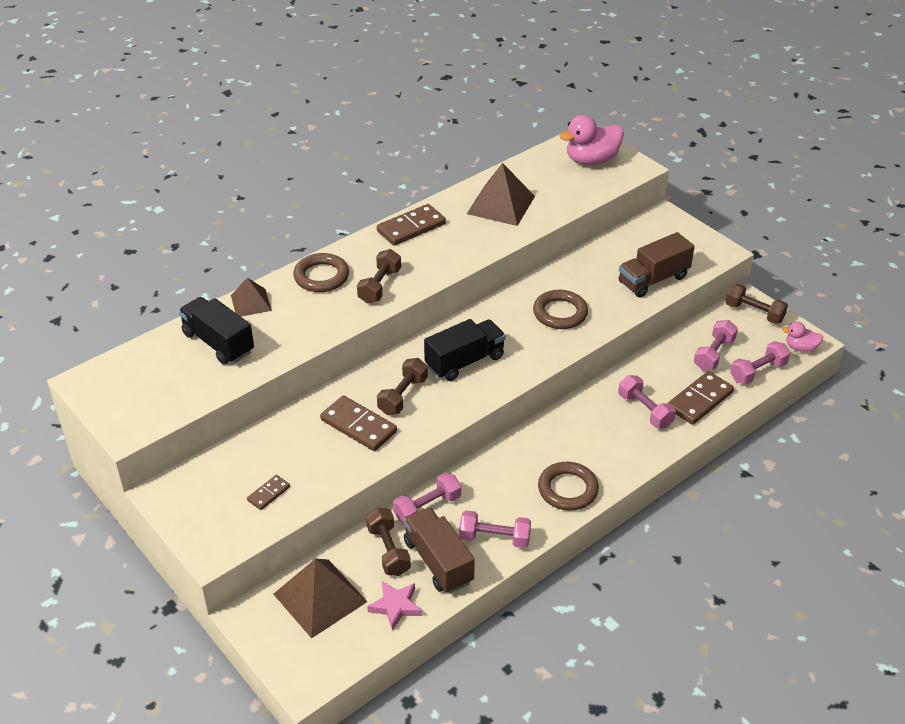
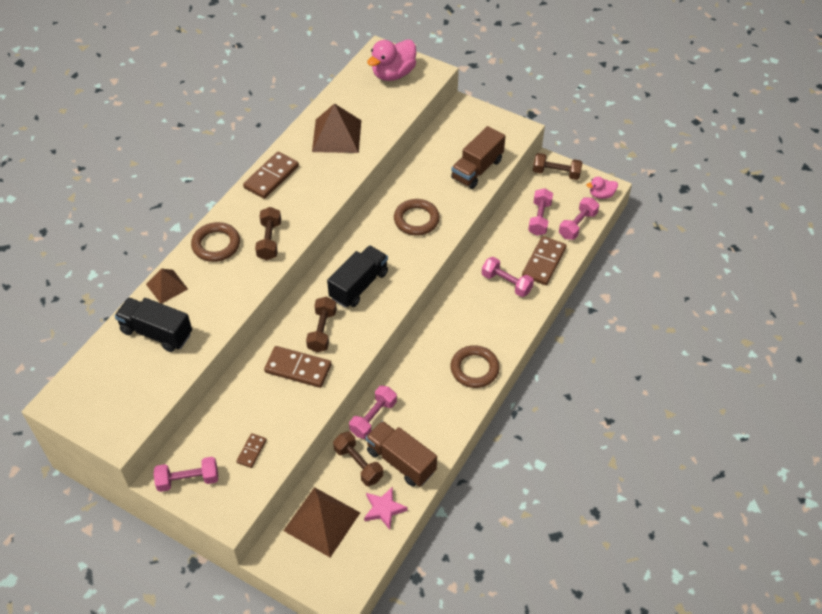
camera: 20 degrees left, 10 degrees up
(494, 538) = (435, 428): pink dumbbell -> pink dumbbell (188, 480)

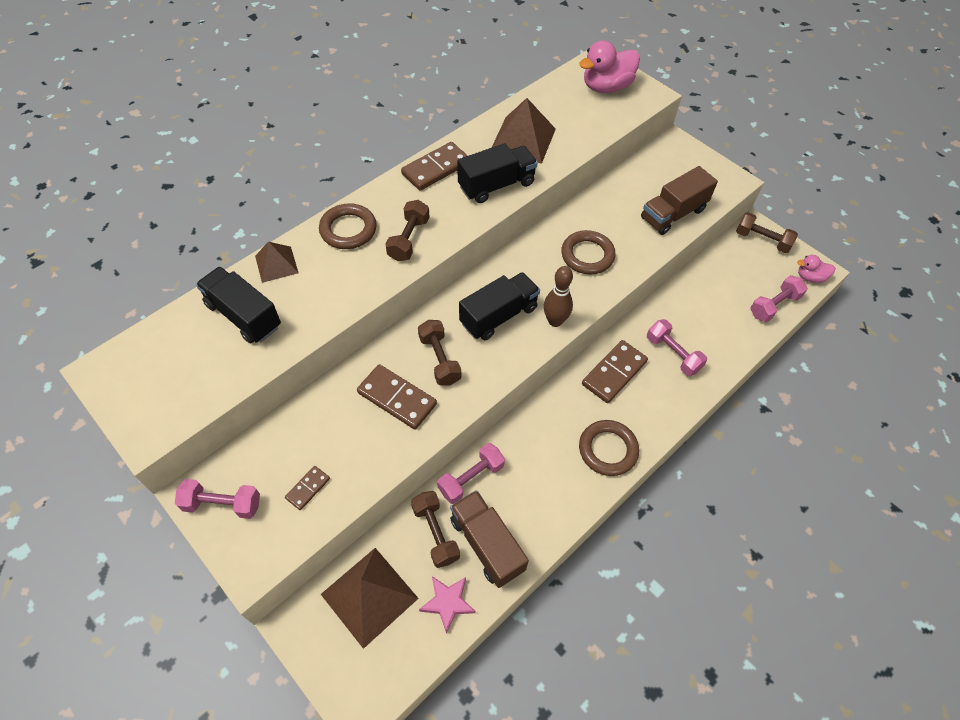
camera: 15 degrees right, 5 degrees up
(322, 331) = (439, 359): brown dumbbell -> brown dumbbell turned 45 degrees counterclockwise
(327, 179) = (496, 185): none -> black truck
(405, 278) = (555, 321): none -> brown bowling pin
(539, 218) = (730, 287): pink dumbbell -> none
(543, 262) = (723, 340): brown domino -> brown domino (614, 373)

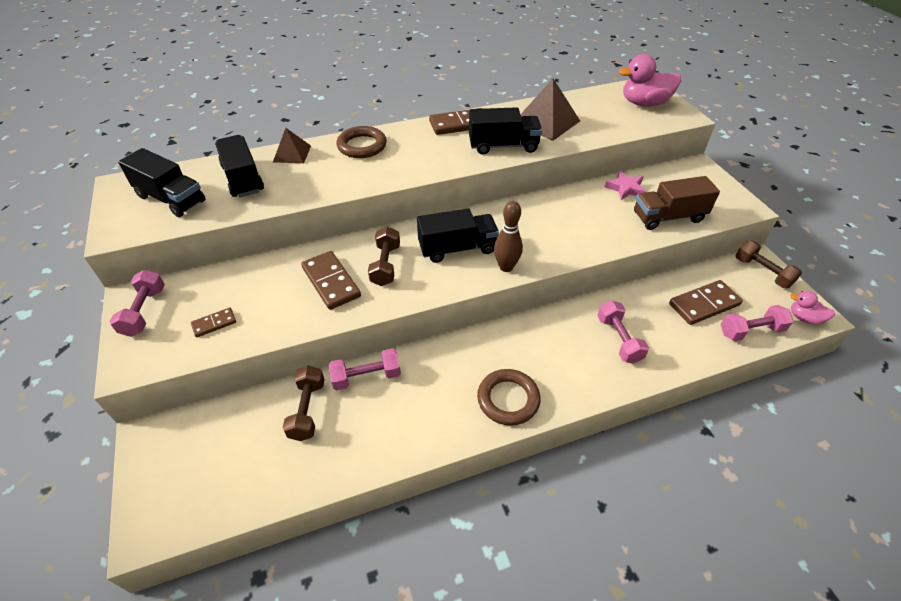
camera: 25 degrees right, 10 degrees down
(179, 369) = (171, 199): none -> black truck
(222, 504) = (144, 311): pink dumbbell -> pink dumbbell turned 60 degrees clockwise
(369, 596) = (218, 439): brown pyramid -> none
(408, 239) = (405, 163): brown dumbbell -> none
(447, 602) = (279, 474): pink star -> pink star (625, 188)
(487, 544) = (345, 438): brown truck -> none
(587, 255) = (566, 226): brown ring -> none
(614, 373) = (550, 336): brown domino -> brown domino (704, 304)

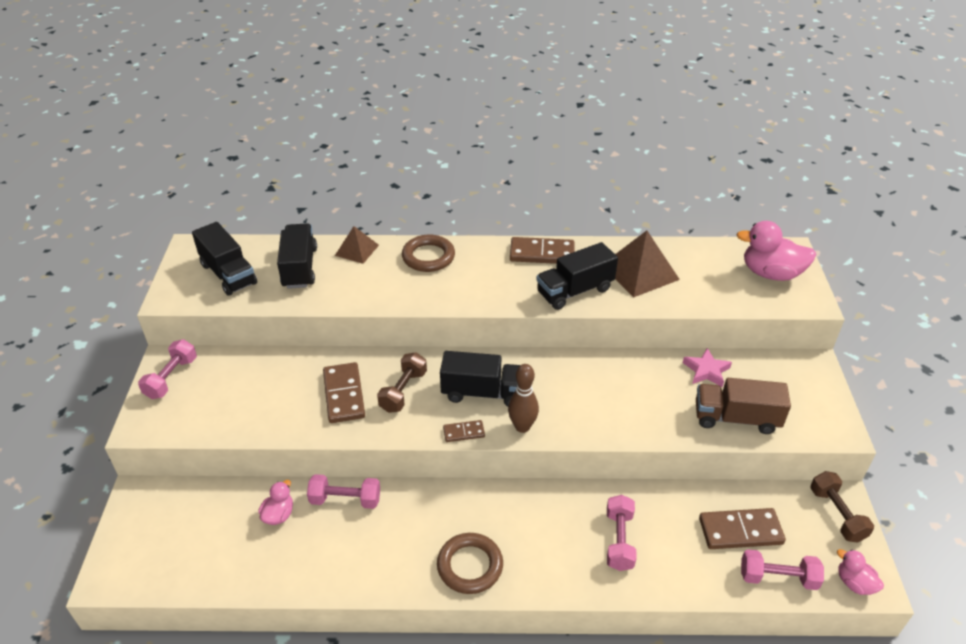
camera: 20 degrees right, 5 degrees down
(214, 323) = (224, 407): brown domino -> brown domino (464, 432)
(307, 410) = (279, 515): brown dumbbell -> pink duck
(503, 146) = (575, 291): black truck -> black truck turned 135 degrees clockwise

